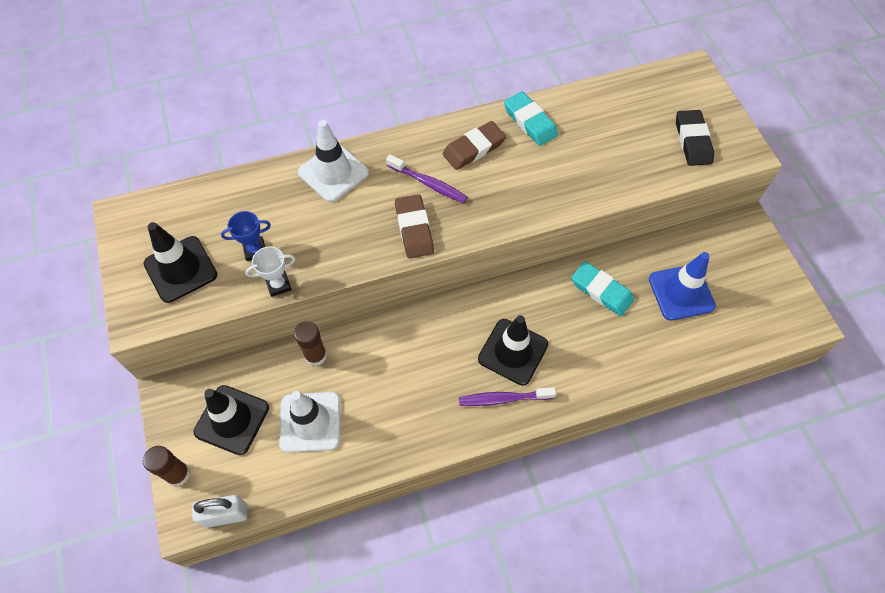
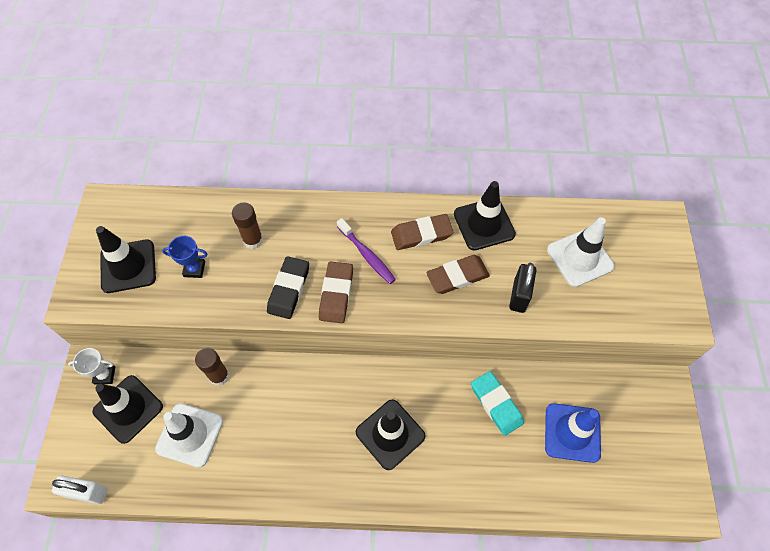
camera: 20 degrees right, 0 degrees up
(178, 474) = (66, 441): brown glue stick -> brown glue stick (253, 240)
(278, 285) = (200, 307): white trophy -> white trophy (105, 375)
(333, 173) = (289, 219): white traffic cone -> white traffic cone (580, 258)
(503, 399) = (363, 476): purple toothbrush -> none
(525, 176) = (457, 276): none -> brown eraser
(530, 121) = (484, 224): turquoise eraser -> black traffic cone
(591, 176) = (519, 296): none -> black padlock
(693, 141) = (633, 291): black eraser -> black eraser (289, 289)

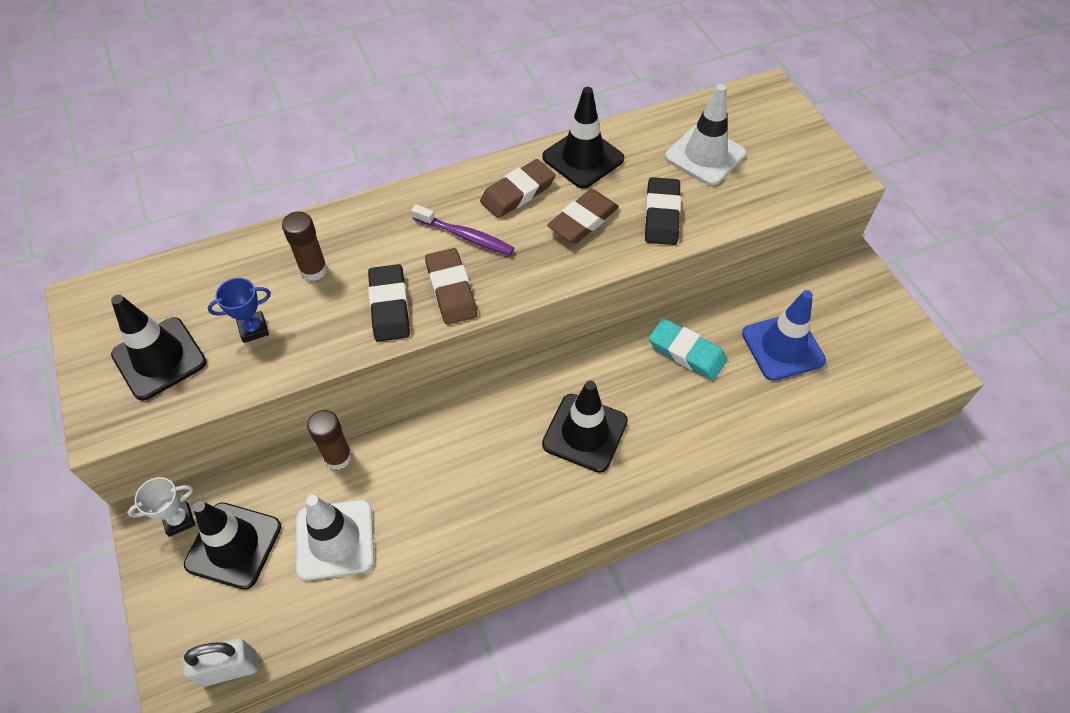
camera: 25 degrees left, 5 degrees down
(519, 296) = (662, 215): black padlock -> black eraser

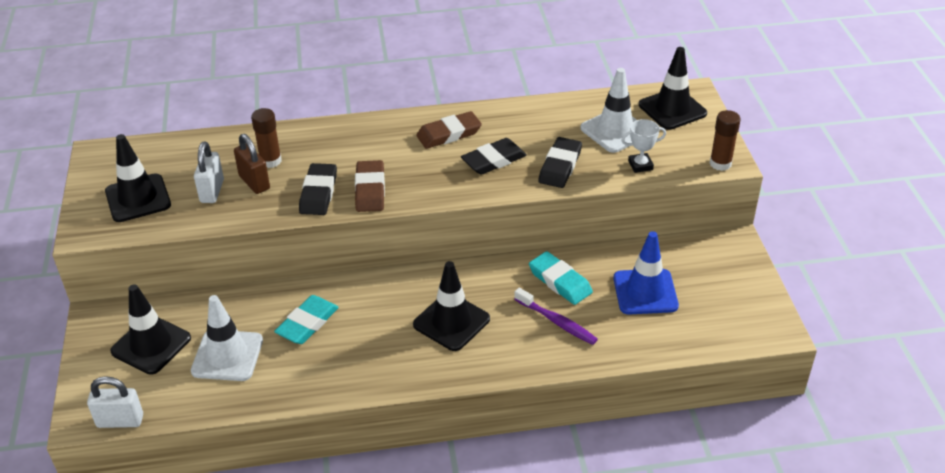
camera: 15 degrees right, 15 degrees down
(179, 520) = (117, 321): white trophy -> white trophy (640, 165)
(253, 329) = (212, 191): blue trophy -> white padlock
(303, 306) = (254, 182): none -> brown padlock
(338, 457) = (250, 303): brown glue stick -> brown glue stick (720, 163)
(417, 471) = (307, 323): none -> turquoise eraser
(465, 236) = (395, 157): purple toothbrush -> purple toothbrush (557, 322)
(583, 158) = (512, 118): black traffic cone -> black traffic cone (672, 109)
(583, 220) = (493, 160): brown eraser -> black eraser

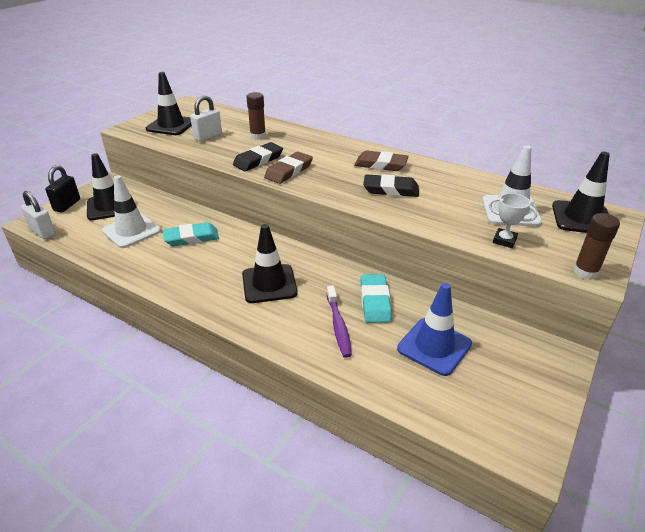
camera: 40 degrees right, 5 degrees down
(91, 374) = (67, 205): none -> black padlock
(254, 182) = (234, 142): brown padlock -> none
(560, 166) = (435, 213): black eraser -> none

